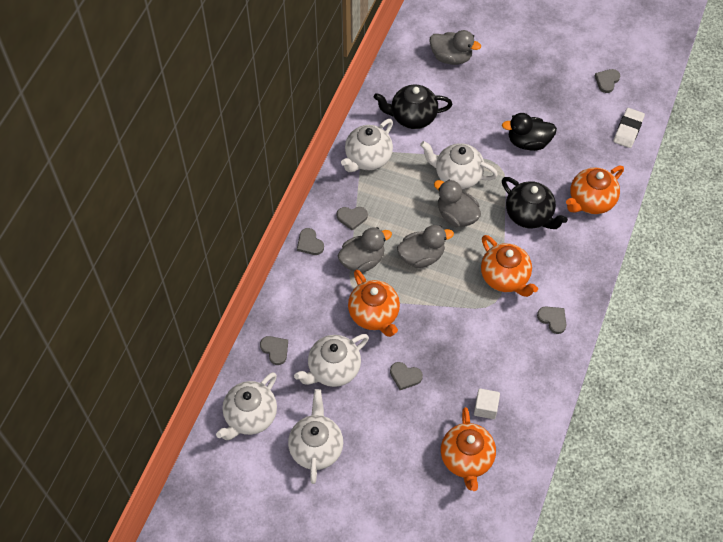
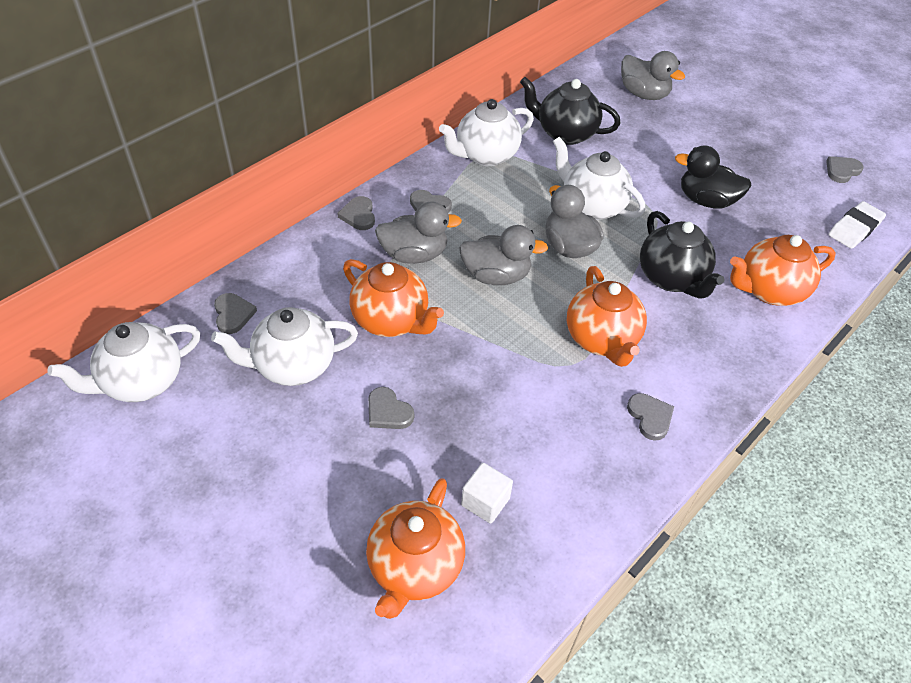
camera: 20 degrees right, 10 degrees down
(316, 447) = (200, 458): white teapot -> none
(374, 315) = (391, 320): orange teapot -> orange teapot turned 45 degrees counterclockwise

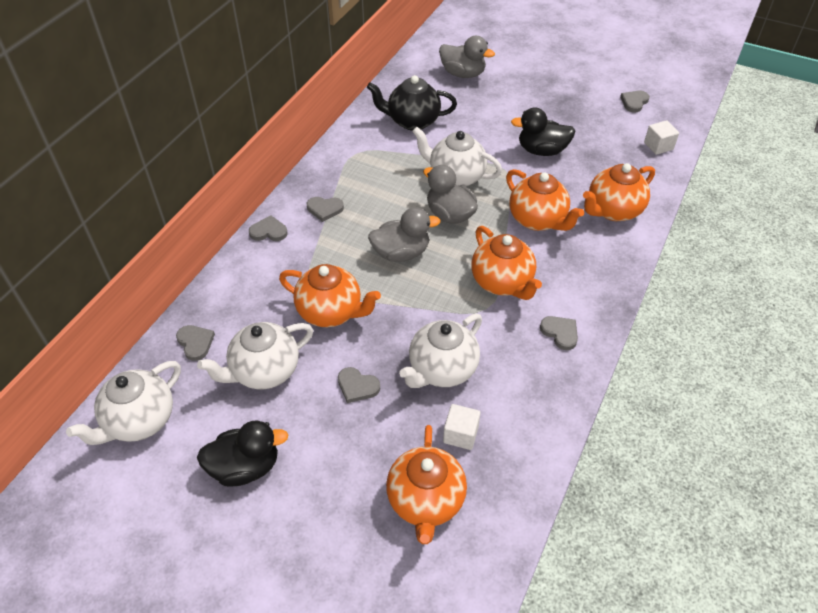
camera: 15 degrees left, 0 degrees up
(230, 465) = (245, 467): none -> black duck
(358, 215) = (268, 231): grey heart -> grey heart turned 120 degrees clockwise
(414, 254) = (328, 253): grey duck -> none
(485, 155) = (355, 155): white teapot -> white teapot (442, 370)
(672, 278) = (538, 220): black teapot -> orange teapot
(854, 228) = (658, 146): white eraser -> white cube

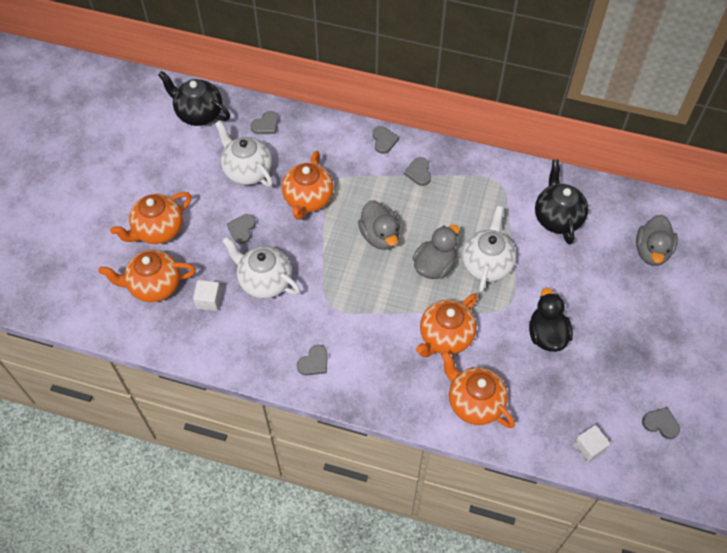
camera: 80 degrees right, 10 degrees up
(139, 421) = (199, 113): white teapot -> black teapot
(245, 467) = (171, 179): black duck -> none
(502, 282) = (361, 314): orange teapot -> orange teapot (158, 230)

